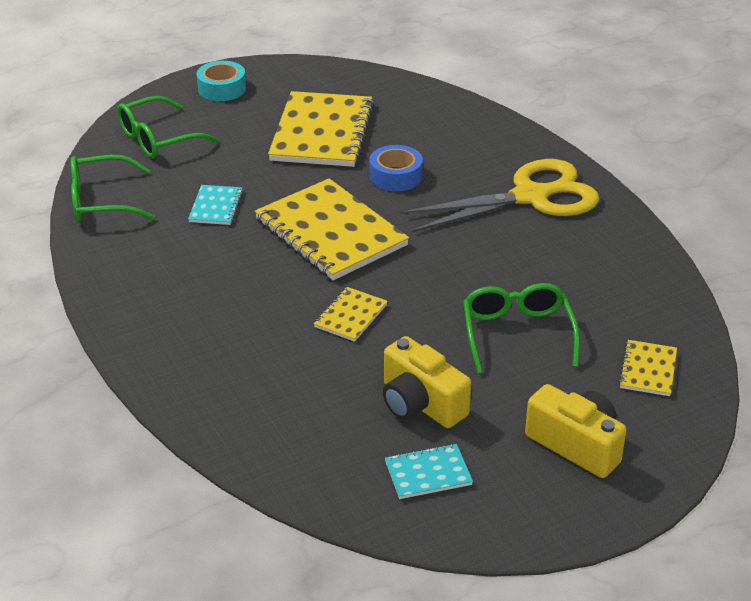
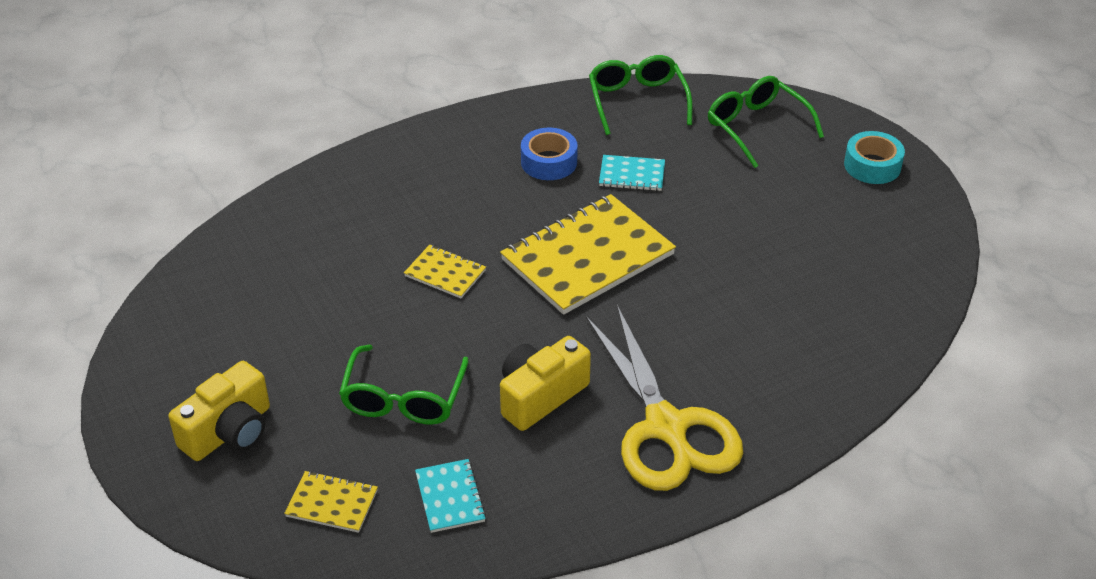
camera: 90 degrees right, 5 degrees up
(322, 132) = (788, 247): yellow notebook -> none
(395, 176) = (701, 308): blue tape -> blue tape (549, 162)
(420, 403) = (308, 321): yellow camera -> yellow camera (540, 396)
(428, 473) = (215, 324): turquoise notebook -> turquoise notebook (450, 497)
(517, 334) = (403, 398): green glasses -> green glasses turned 105 degrees clockwise

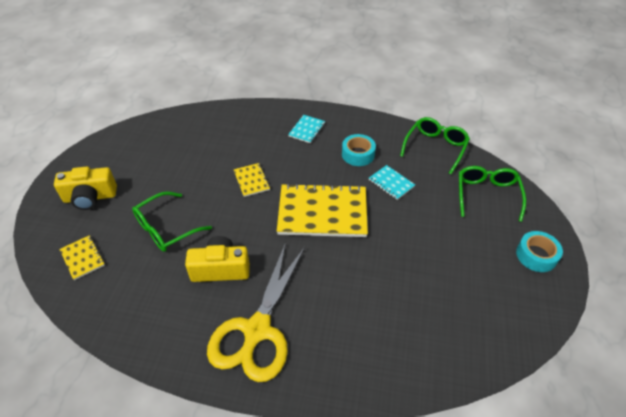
camera: 40 degrees right, 5 degrees up
(450, 497) = (126, 291): turquoise notebook -> turquoise notebook (307, 130)
(549, 162) = (358, 154): blue tape -> turquoise tape

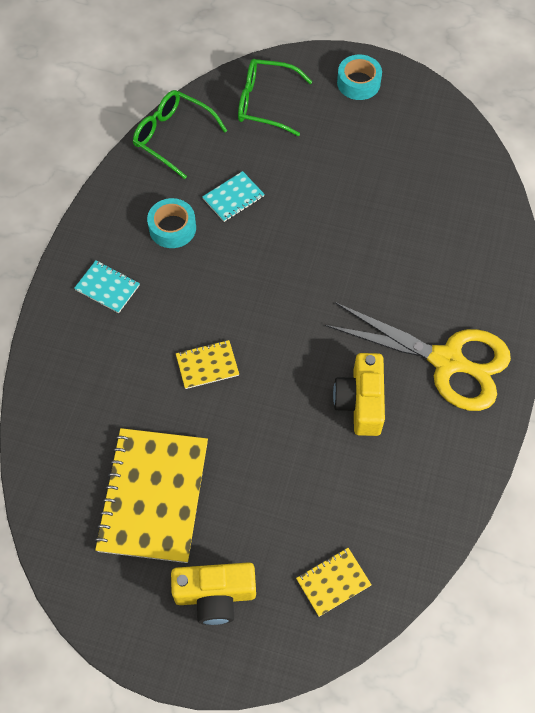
camera: 85 degrees left, 15 degrees up
(90, 197) = (215, 595): yellow camera -> yellow camera turned 90 degrees clockwise
(166, 228) = (288, 474): green glasses -> none
(322, 212) = (276, 281): yellow notebook -> yellow notebook (153, 496)

